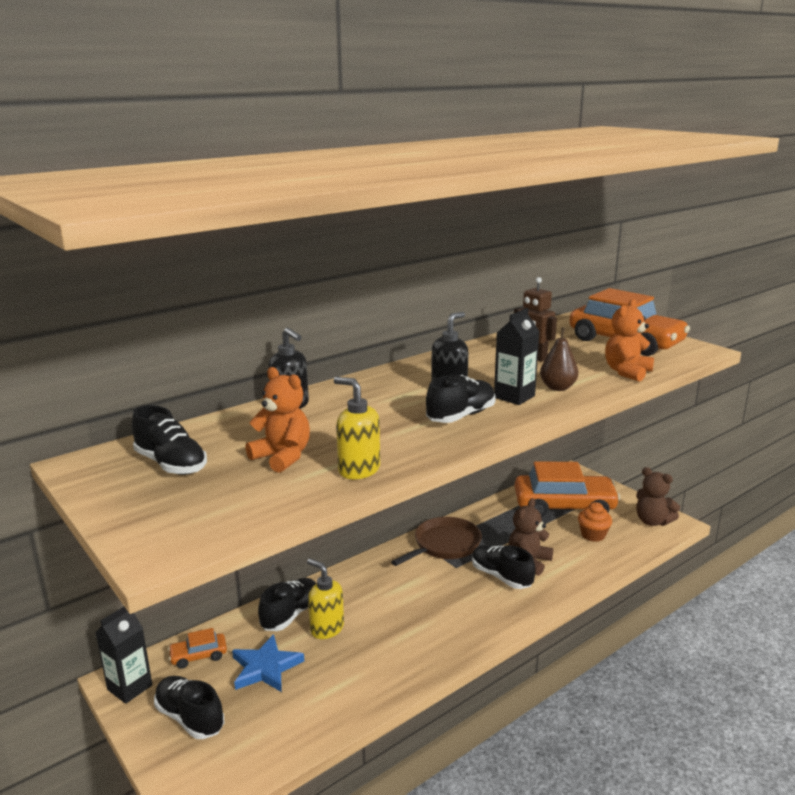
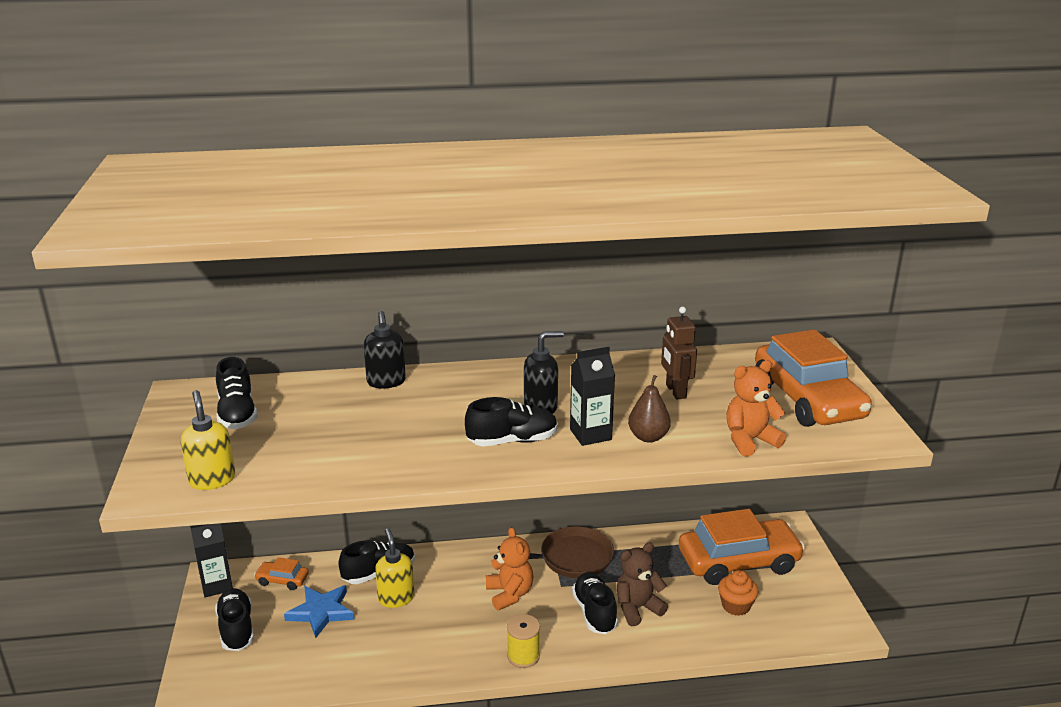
camera: 30 degrees right, 5 degrees up
(282, 457) = (320, 435): orange teddy bear -> orange teddy bear (509, 594)
(358, 470) = (360, 468): yellow soap dispenser -> yellow soap dispenser (212, 480)
(480, 630) = (523, 656): none -> yellow spool
(564, 506) = (738, 562): orange car -> orange car turned 45 degrees counterclockwise
(652, 521) = (822, 616): brown teddy bear -> none

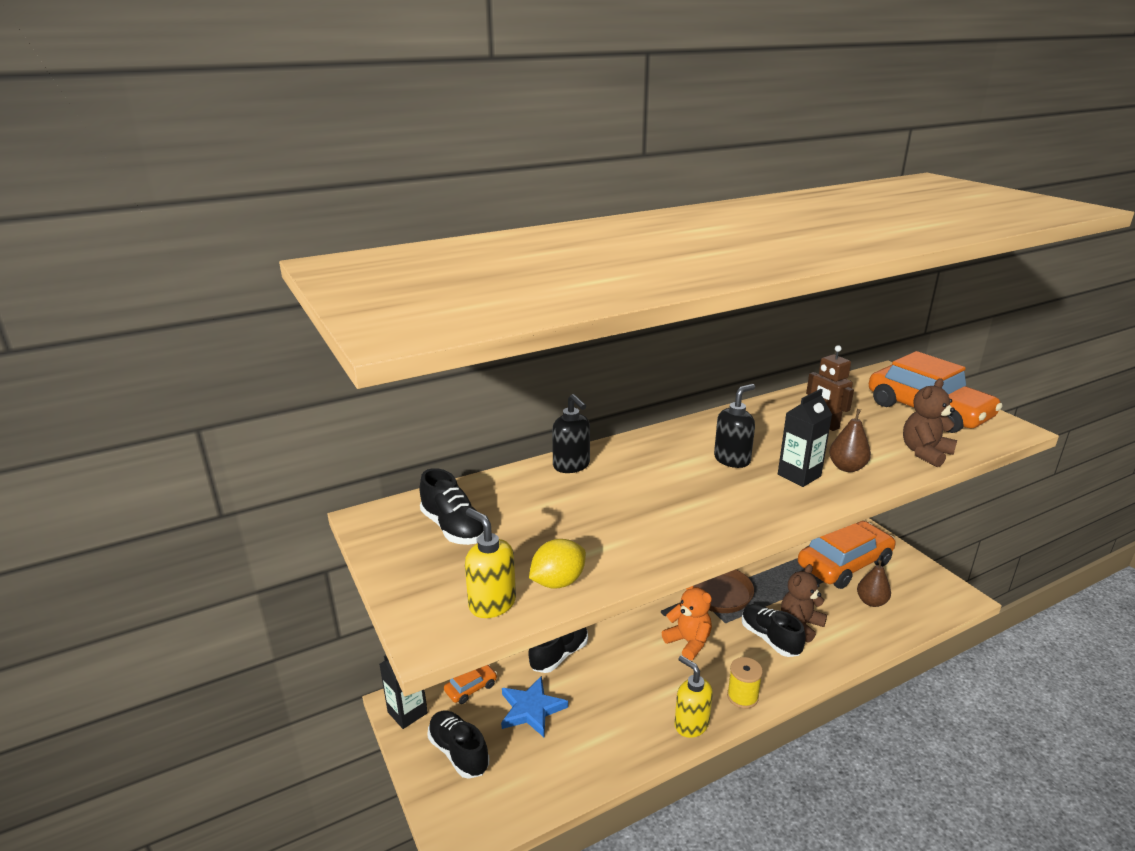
camera: 20 degrees left, 0 degrees up
(279, 476) = (558, 582): none -> yellow lemon
(282, 580) = (471, 688): orange car -> orange car turned 150 degrees clockwise
(396, 598) = (592, 675): yellow soap dispenser -> yellow soap dispenser (691, 724)
(512, 441) = (741, 496): black shoe -> none
(736, 606) = (871, 602): orange cupcake -> brown pear
(749, 440) = (925, 453): orange teddy bear -> brown teddy bear

